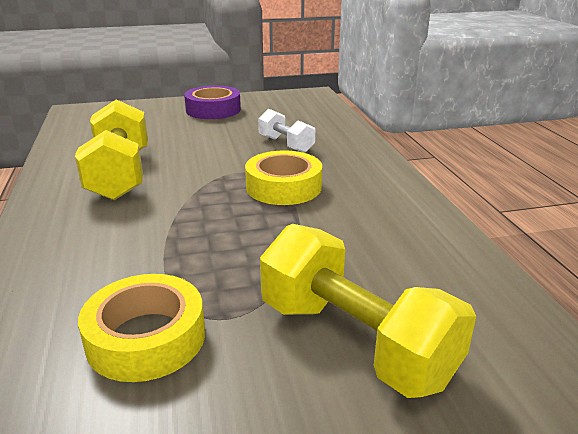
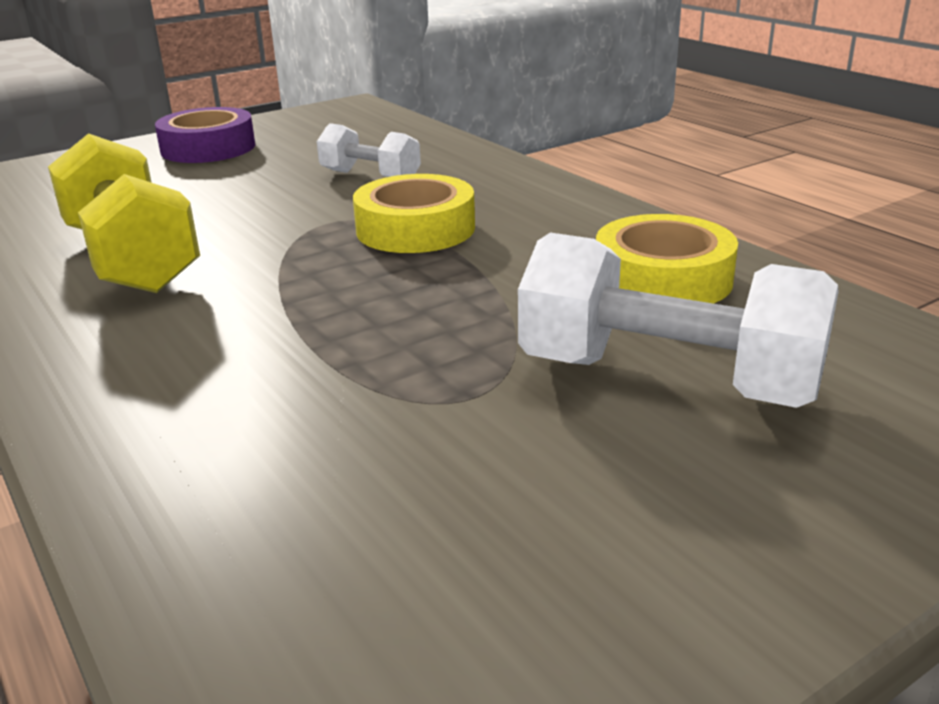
camera: 20 degrees left, 0 degrees up
(146, 338) = (380, 444): yellow tape -> yellow tape (663, 279)
(355, 341) = (667, 380): yellow dumbbell -> white dumbbell

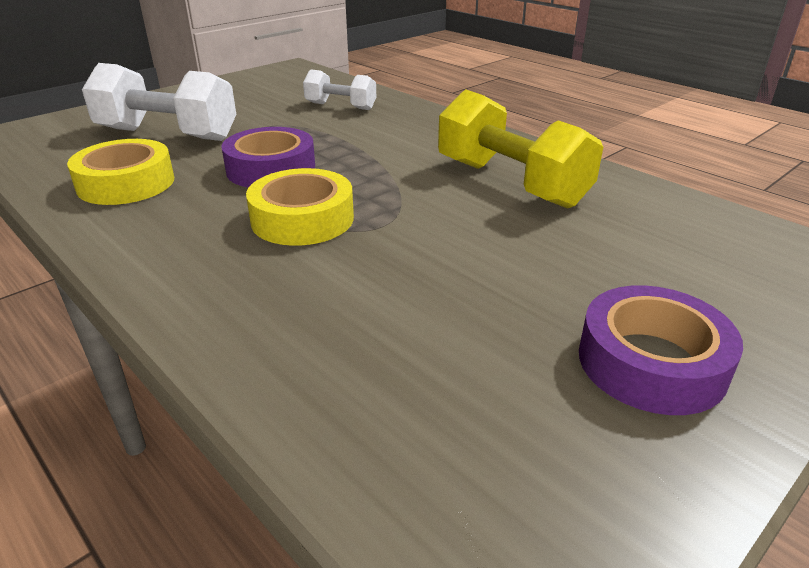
camera: 170 degrees right, 5 degrees up
(370, 176) = (370, 296): white dumbbell -> white dumbbell (340, 106)
(451, 293) = (271, 169): none -> purple tape

